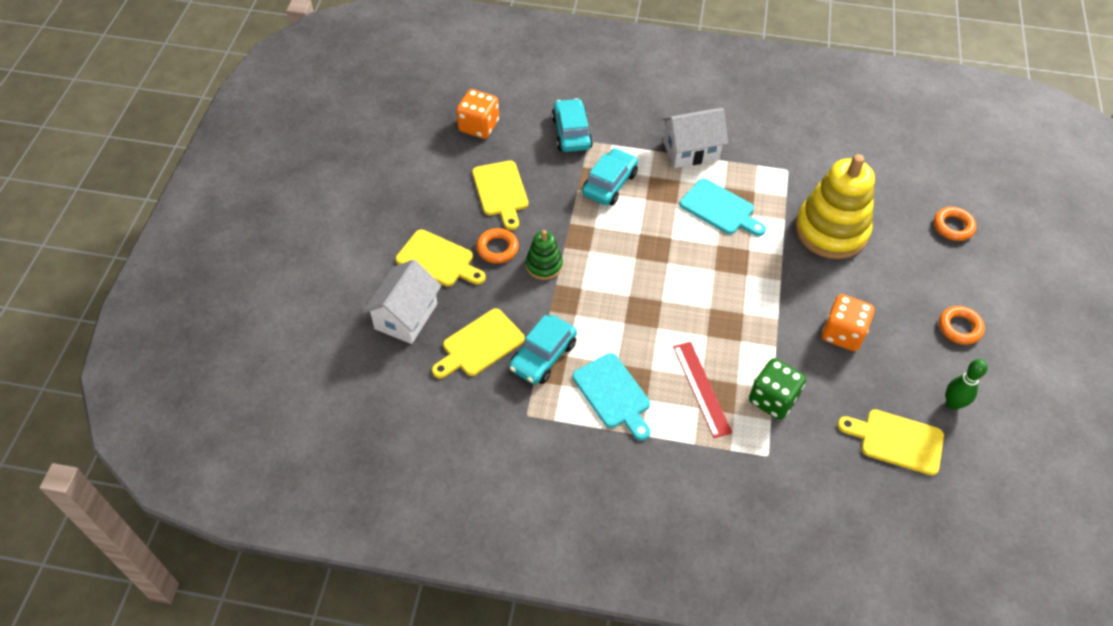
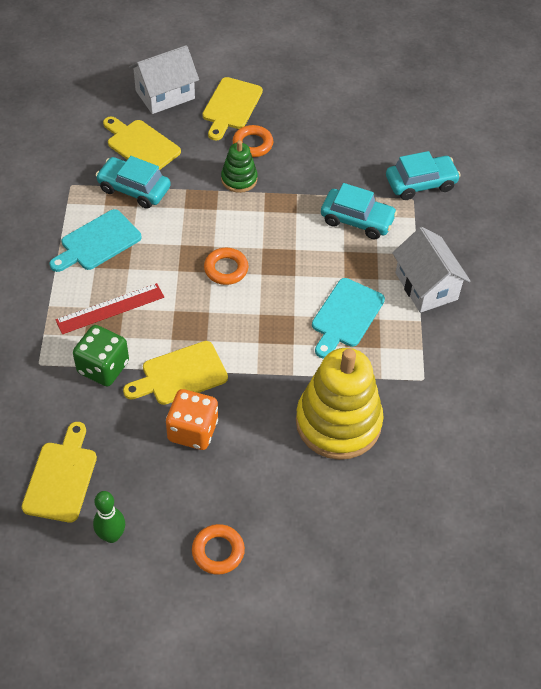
camera: 80 degrees right, 0 degrees up
(406, 316) = (165, 95): white house -> white house turned 45 degrees counterclockwise
(478, 126) = (407, 112): orange dice -> none
(501, 191) = (324, 138): yellow cutting board -> yellow cutting board (180, 374)
(953, 226) = (375, 556): orange ring -> orange ring (226, 269)

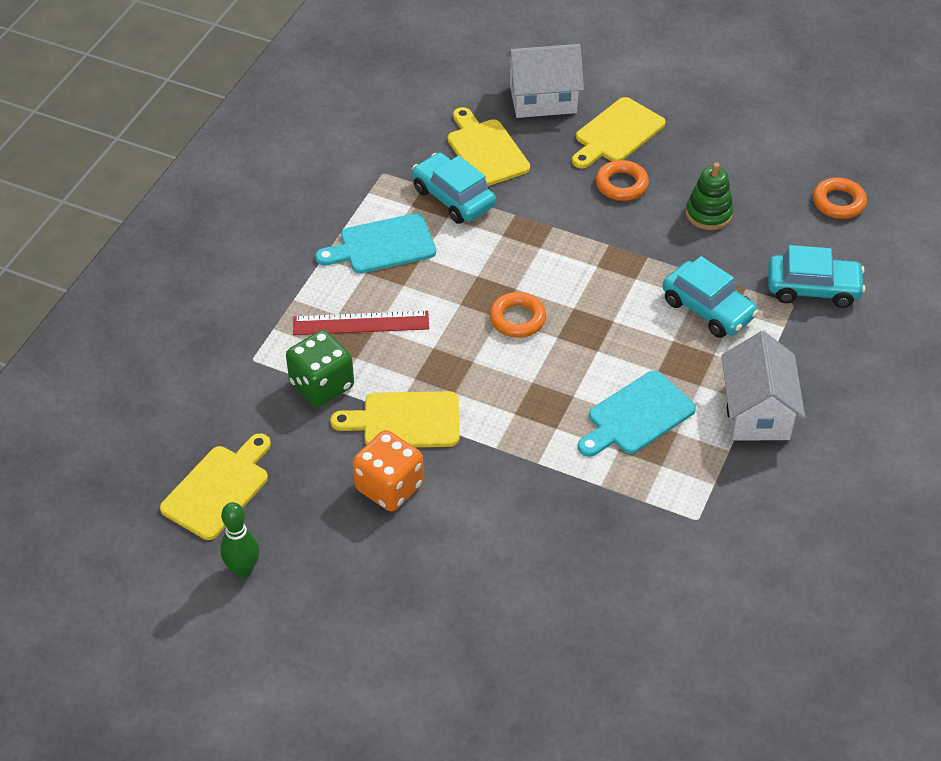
camera: 25 degrees right, 5 degrees down
(218, 551) = (353, 628): orange ring -> orange ring (838, 202)
(239, 179) = (584, 221): green stacking toy -> green stacking toy (708, 214)
(338, 422) = (566, 534): yellow stacking toy -> none

